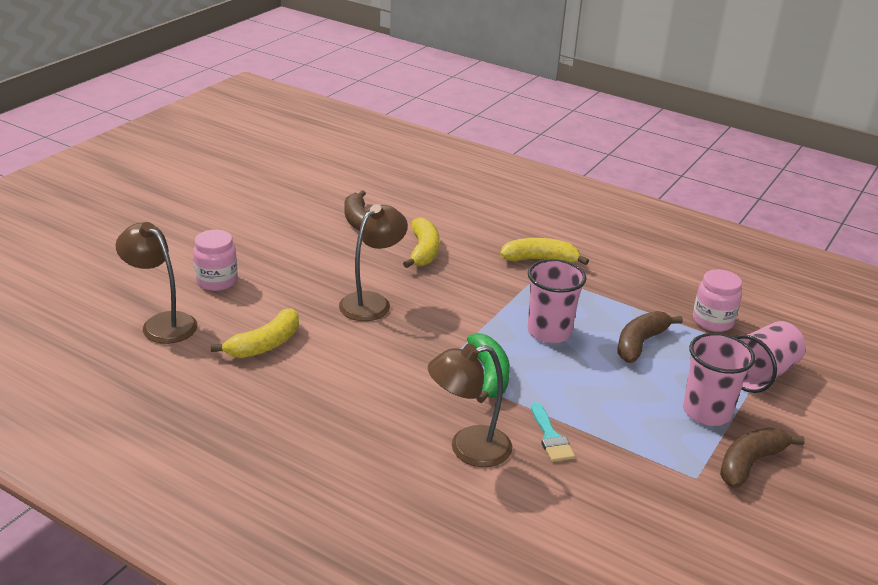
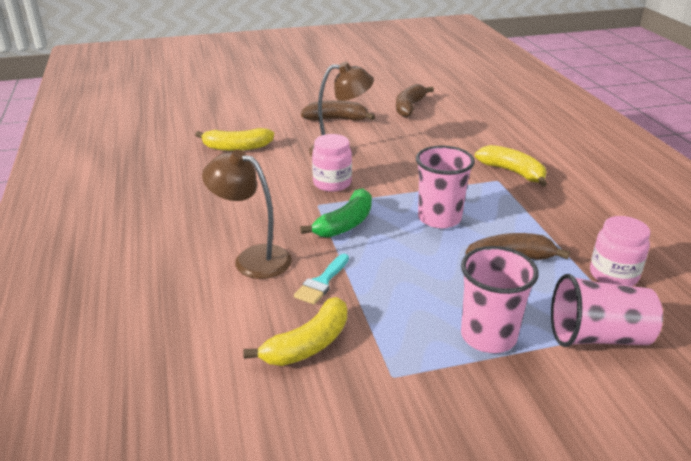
camera: 45 degrees right, 0 degrees up
(162, 323) = (204, 116): brown lamp -> none
(217, 281) = (268, 107): pink jar -> pink jar (332, 183)
(423, 251) = (426, 136): yellow banana -> yellow banana (308, 344)
(750, 463) = (463, 397): brown banana -> brown banana (336, 119)

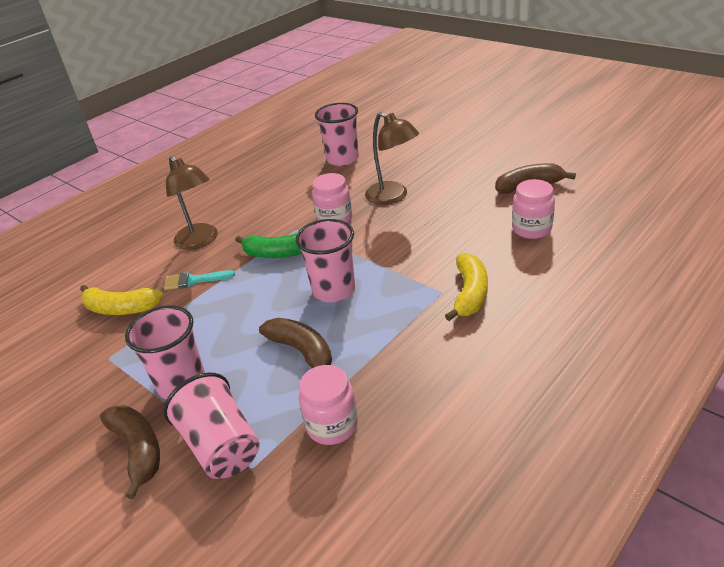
camera: 60 degrees right, 5 degrees up
(237, 147) = (342, 159): yellow banana -> pink cup
(252, 258) = (200, 241): brown lamp -> brown lamp turned 150 degrees clockwise
(336, 119) = (448, 168): brown banana -> brown banana (138, 450)
(464, 127) = (531, 229): none -> pink jar

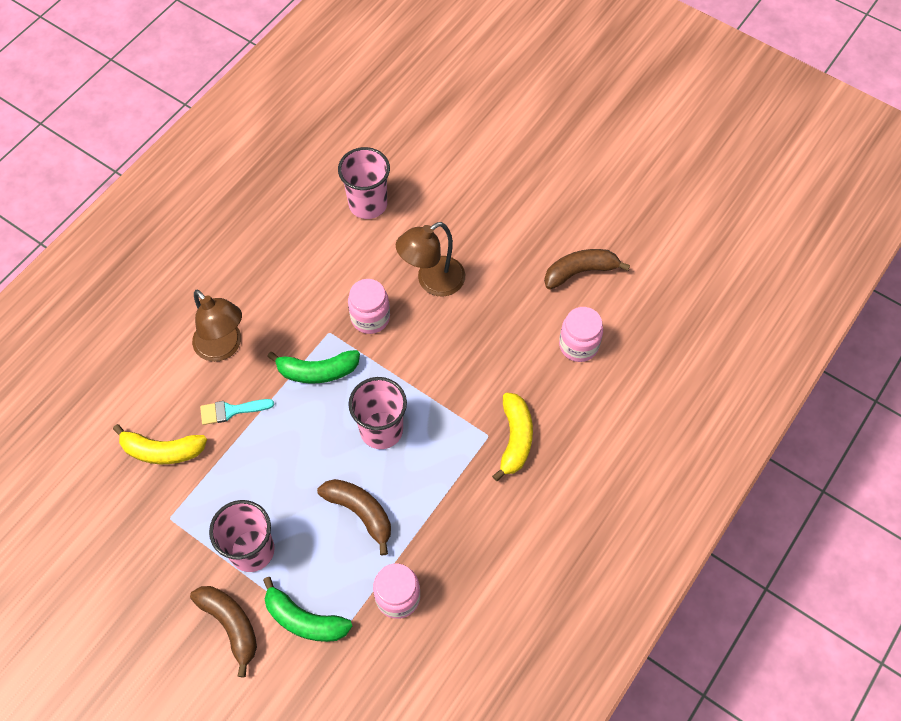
camera: 10 degrees left, 25 degrees up
(221, 446) = (304, 620): pink cup -> green banana
(393, 197) = (432, 281): brown lamp -> brown lamp turned 105 degrees clockwise

